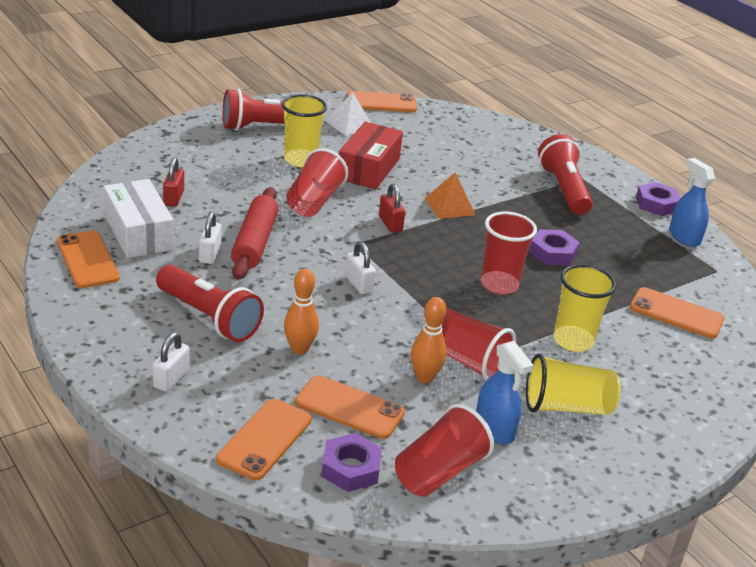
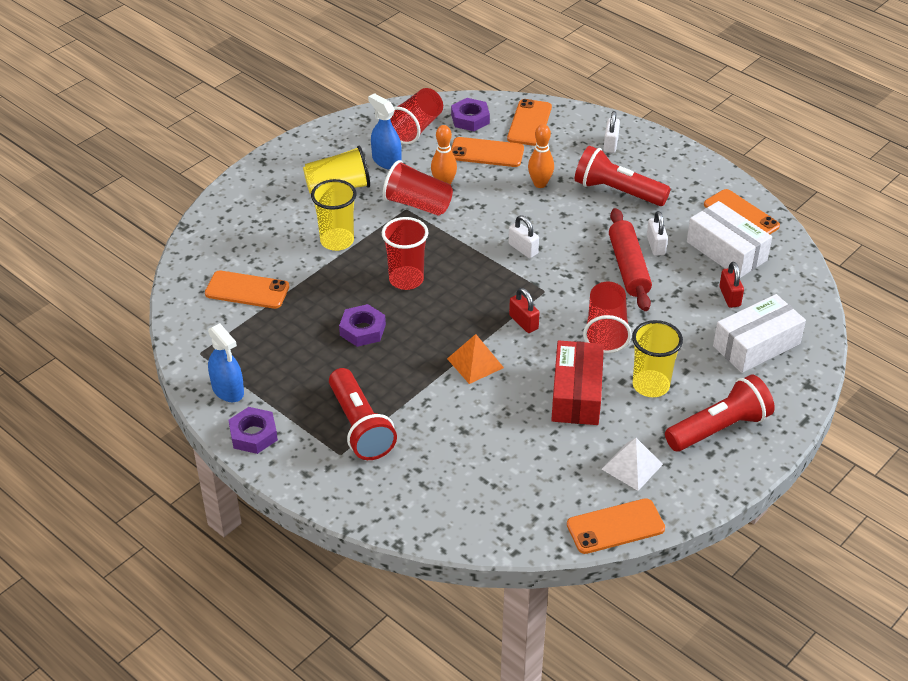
camera: 170 degrees right, 10 degrees up
(184, 162) = (756, 345): none -> white box

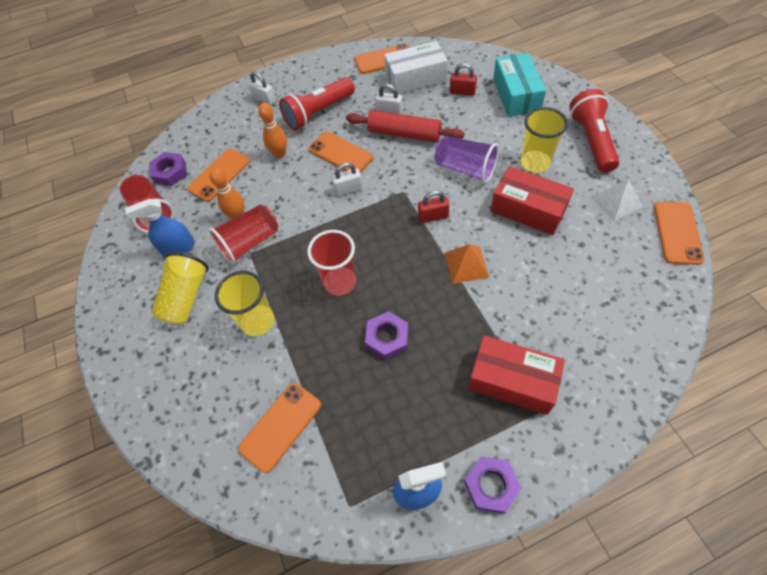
camera: 60 degrees left, 15 degrees up
(360, 426) = (512, 381): red flashlight -> red box
(529, 123) = (204, 137): orange phone -> orange phone (340, 153)
(606, 330) = (465, 169): red cup -> purple cup
(756, 345) = (516, 95): white box -> turquoise box

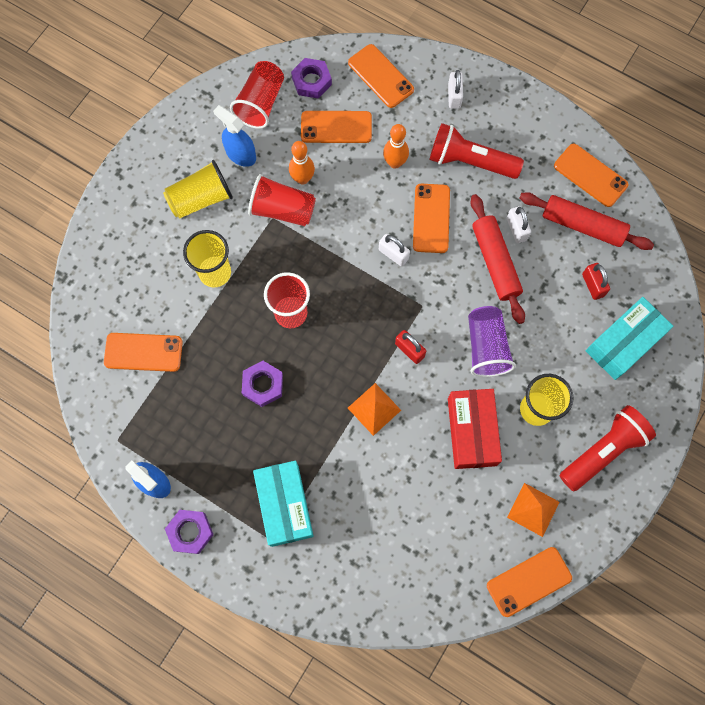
camera: 50 degrees right, 15 degrees up
(209, 131) = (380, 76): none -> orange phone
(416, 78) = (582, 226): white box -> red rolling pin
(512, 381) = (284, 505): red box -> turquoise box
(616, 202) = (533, 509): white pyramid -> orange pyramid

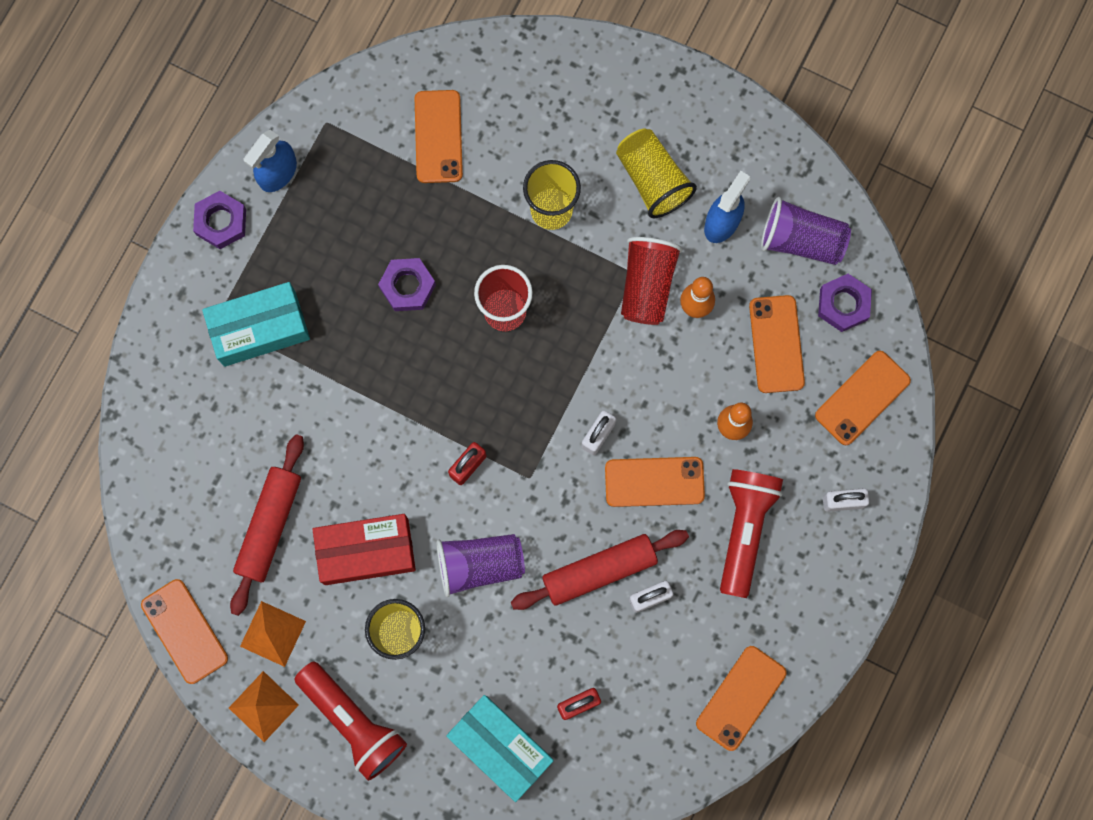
camera: 85 degrees right, 5 degrees up
(260, 103) = (801, 240): red cup -> purple cup
(374, 409) = (387, 426): orange pyramid -> orange pyramid (263, 706)
(582, 226) = (664, 688): red rolling pin -> red rolling pin (269, 526)

